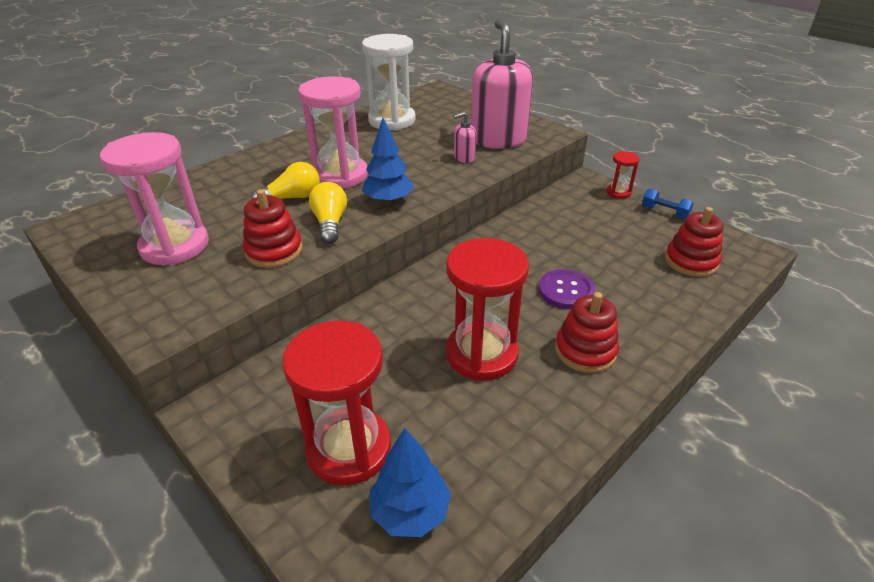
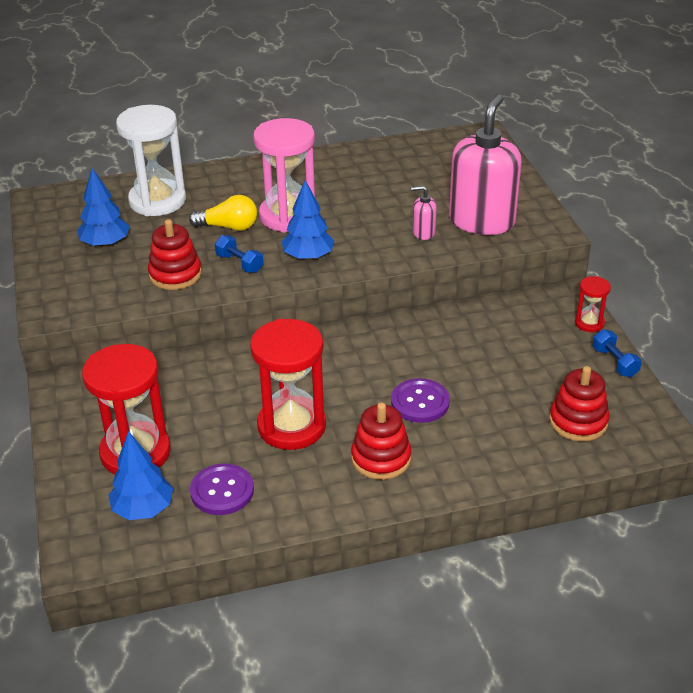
camera: 30 degrees right, 0 degrees up
(175, 246) = (105, 244): pink hourglass -> blue tree
(330, 223) = (239, 263): yellow light bulb -> blue dumbbell
(392, 120) = (394, 164): white hourglass -> white hourglass (157, 201)
(475, 449) = (222, 491): none -> purple button

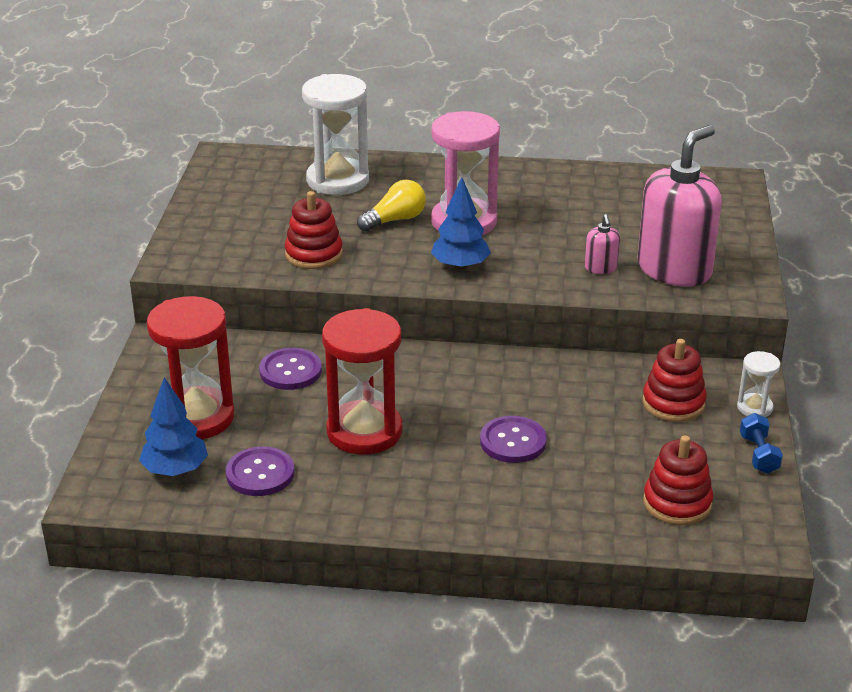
camera: 20 degrees right, 5 degrees down
(105, 244) = (262, 211): blue tree -> none
(196, 386) = (290, 371): none -> purple button
(228, 227) = (395, 220): yellow light bulb -> yellow light bulb turned 60 degrees counterclockwise
(239, 263) = (385, 257): blue dumbbell -> none
(381, 458) = (438, 484): red stacking toy -> red stacking toy (673, 403)
(423, 232) = (601, 268): pink soap dispenser -> pink soap dispenser turned 120 degrees counterclockwise
(589, 323) = (754, 408): red hourglass -> white hourglass

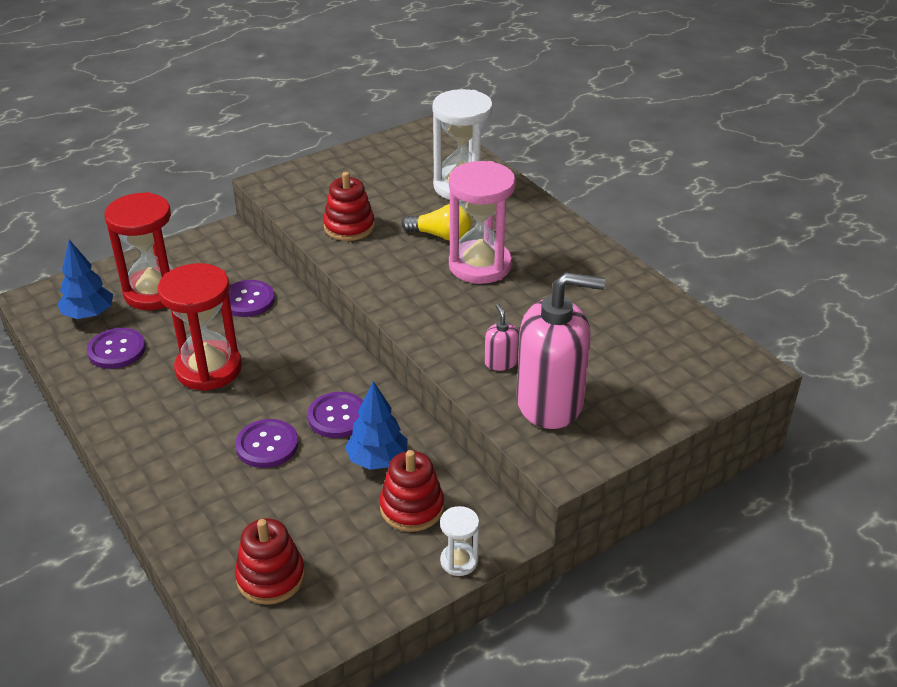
camera: 50 degrees right, 5 degrees up
(460, 266) = (414, 294): blue tree -> blue tree (377, 460)
(521, 391) = (338, 417): none -> purple button
(601, 268) = (500, 362): pink soap dispenser -> pink soap dispenser turned 120 degrees clockwise
(758, 454) = (390, 596): blue dumbbell -> none

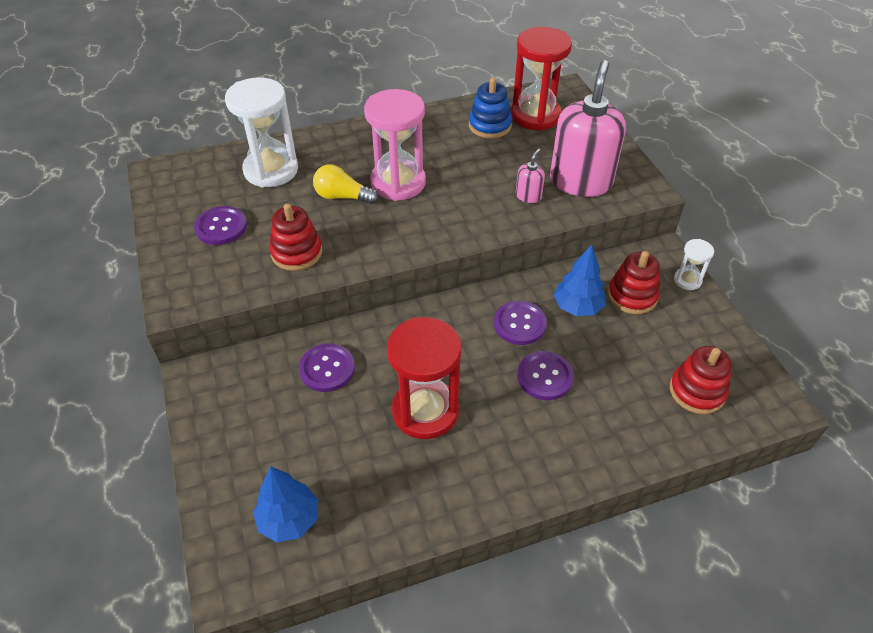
camera: 75 degrees left, 10 degrees up
(117, 350) = (366, 492): purple button -> purple button (221, 227)
(154, 292) = (275, 451): red hourglass -> red hourglass (535, 116)
(441, 235) = (342, 197): yellow light bulb -> yellow light bulb turned 105 degrees counterclockwise
(500, 362) = (528, 196): pink soap dispenser -> pink soap dispenser turned 120 degrees clockwise
(623, 314) = (490, 125): none -> blue stacking toy

